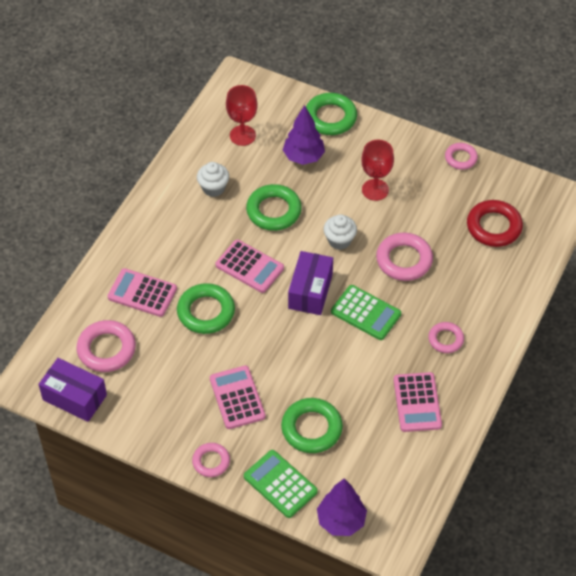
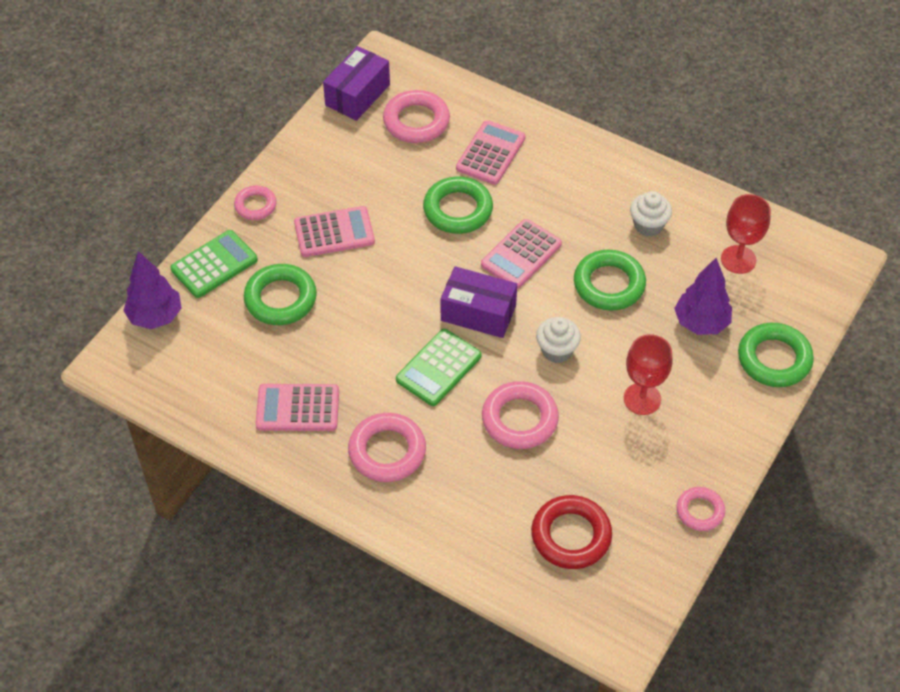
camera: 95 degrees right, 0 degrees up
(445, 339) = (387, 451): pink ring -> pink ring, size x1.64

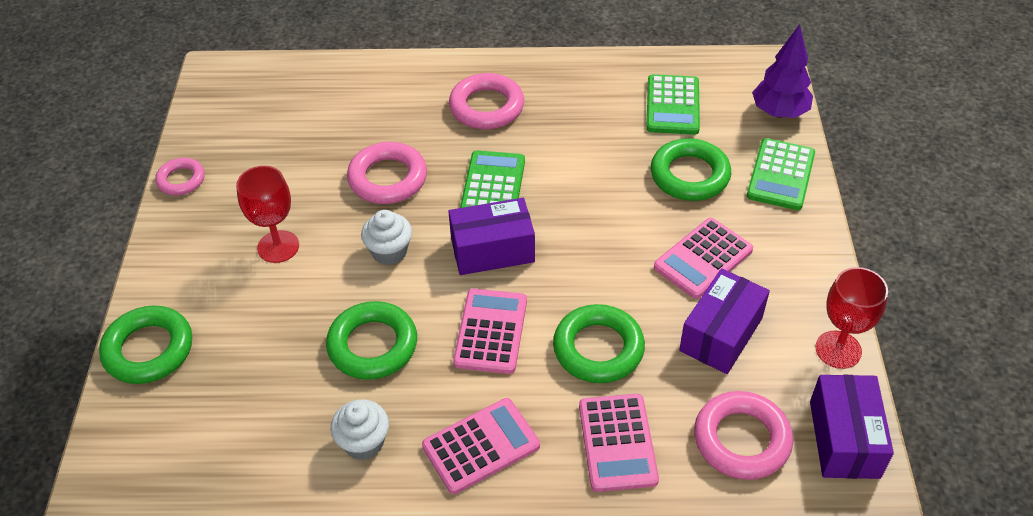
camera: 150 degrees right, 5 degrees down
(231, 368) = (672, 105): none -> green calculator
(255, 205) = (807, 247): pink ring -> none
(297, 408) = (588, 103): pink calculator -> pink calculator (481, 446)
(371, 180) = (721, 334): none -> purple box
(571, 536) = (290, 117): red ring -> none
(701, 323) = (247, 351): purple tree -> none
(738, 259) = (231, 452): red goblet -> red goblet (838, 350)

